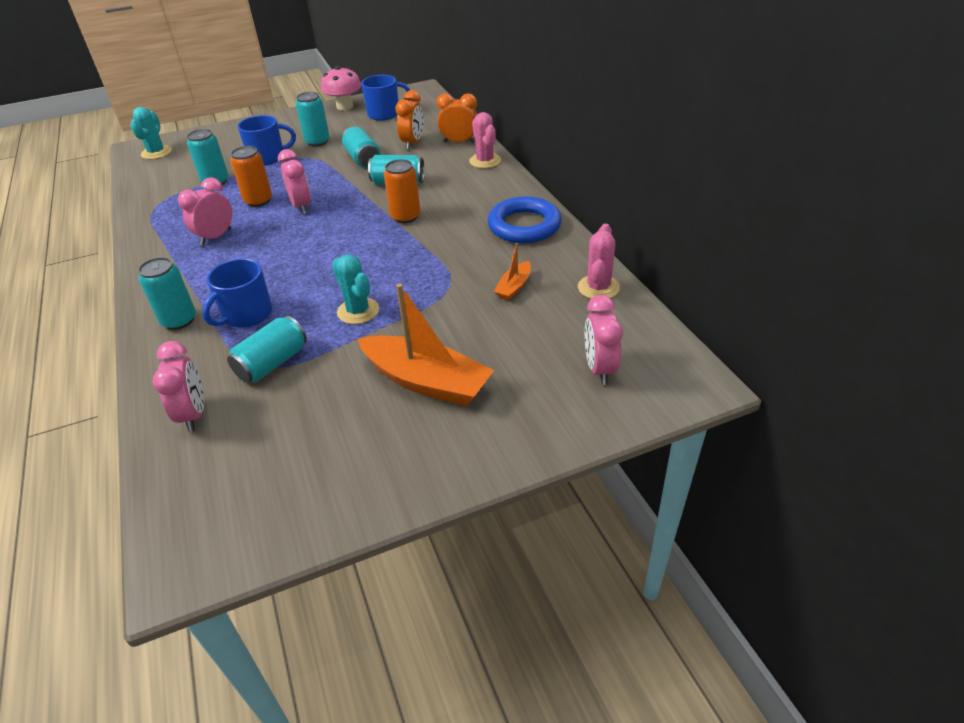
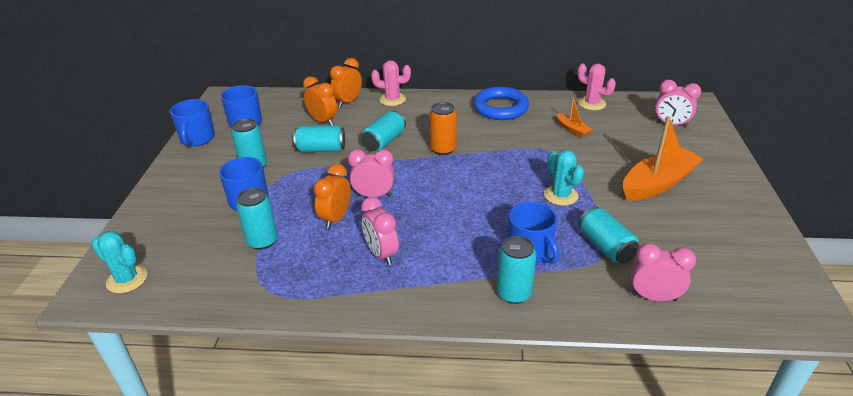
camera: 65 degrees left, 5 degrees down
(258, 201) = (336, 218): orange can -> orange clock
(345, 106) = (197, 138): pink mushroom -> blue mug
(358, 311) = (560, 195): turquoise cactus -> turquoise cactus turned 75 degrees clockwise

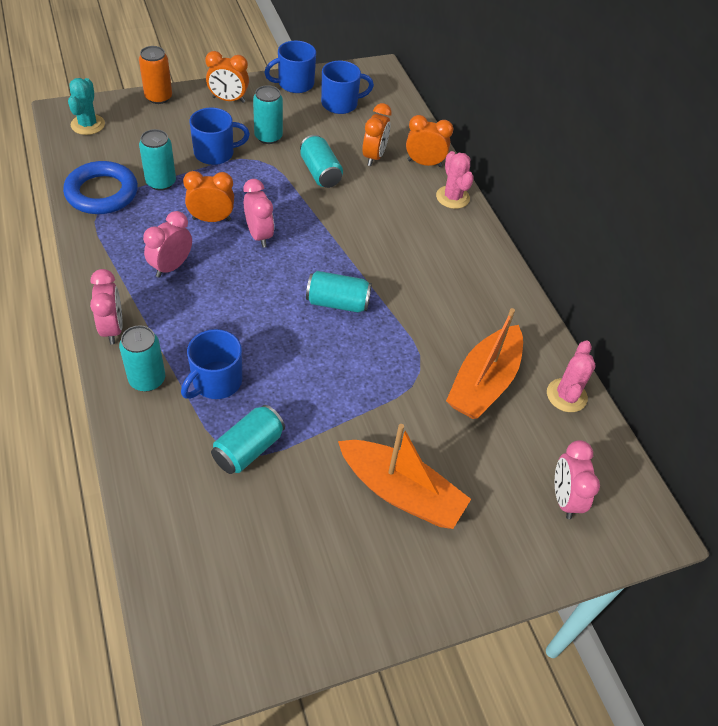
camera: 60 degrees right, 15 degrees up
(182, 178) = (228, 100): none -> orange clock
(384, 141) = (360, 215): turquoise can -> turquoise can (337, 303)
(443, 149) = (371, 267): orange can -> orange can (158, 97)
(500, 108) = (494, 300): blue ring -> blue ring (102, 193)
(560, 195) = (329, 393): turquoise cactus -> none
(572, 129) = (483, 383): orange boat -> orange boat, size x2.08
(653, 297) = (177, 503): pink clock -> pink clock (112, 328)

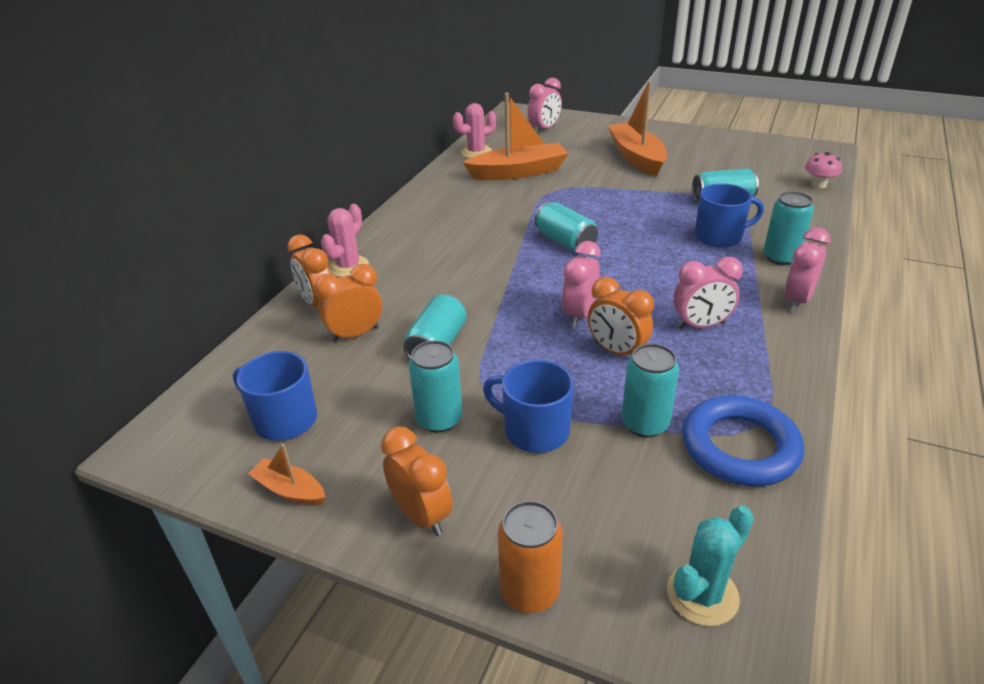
camera: 130 degrees left, 15 degrees down
(159, 554) = (818, 185): none -> pink mushroom
(295, 84) = (289, 490): blue mug -> orange boat

